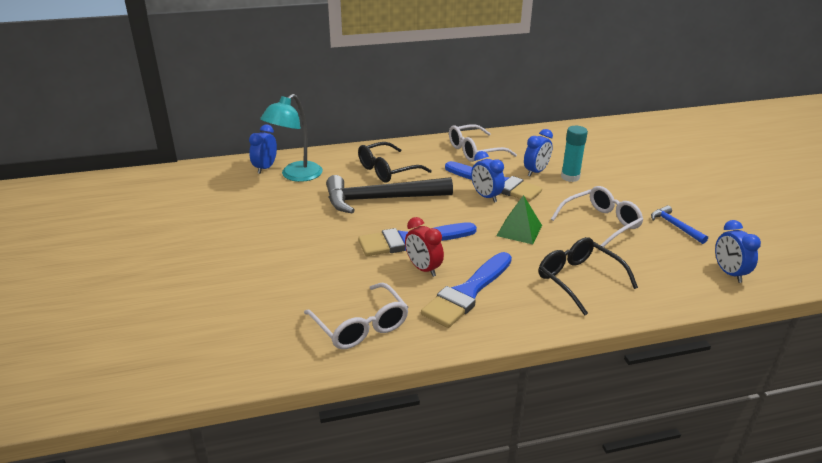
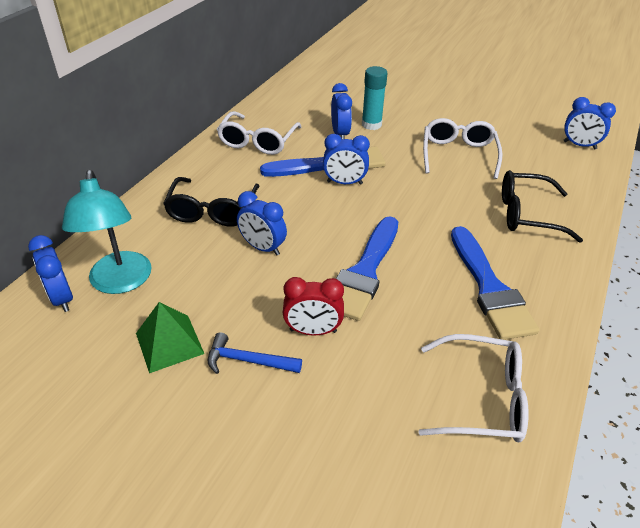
camera: 50 degrees left, 10 degrees up
(381, 199) = (262, 248): black hammer -> blue clock
(423, 269) = (422, 293): red clock -> red clock (313, 331)
(519, 230) = (421, 199): green pyramid -> green pyramid (169, 343)
(675, 226) = (498, 127): blue hammer -> blue hammer (248, 361)

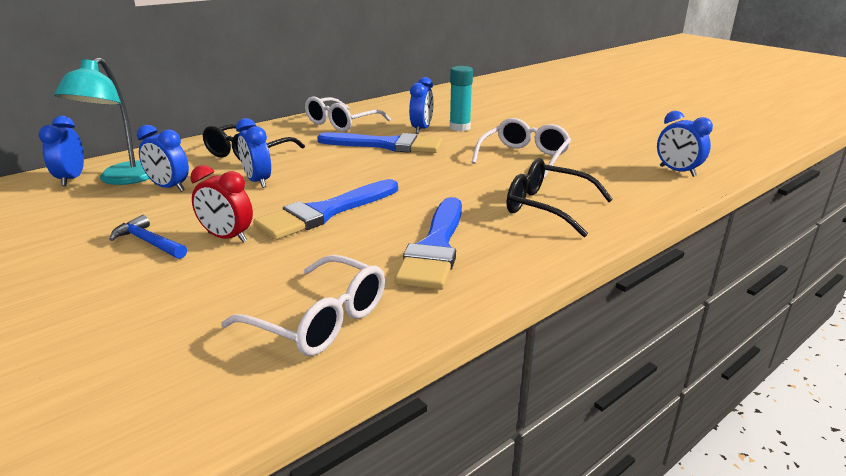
camera: 25 degrees right, 15 degrees down
(169, 343) = (106, 218): green pyramid -> none
(344, 183) = (384, 157): blue clock -> blue clock (169, 187)

